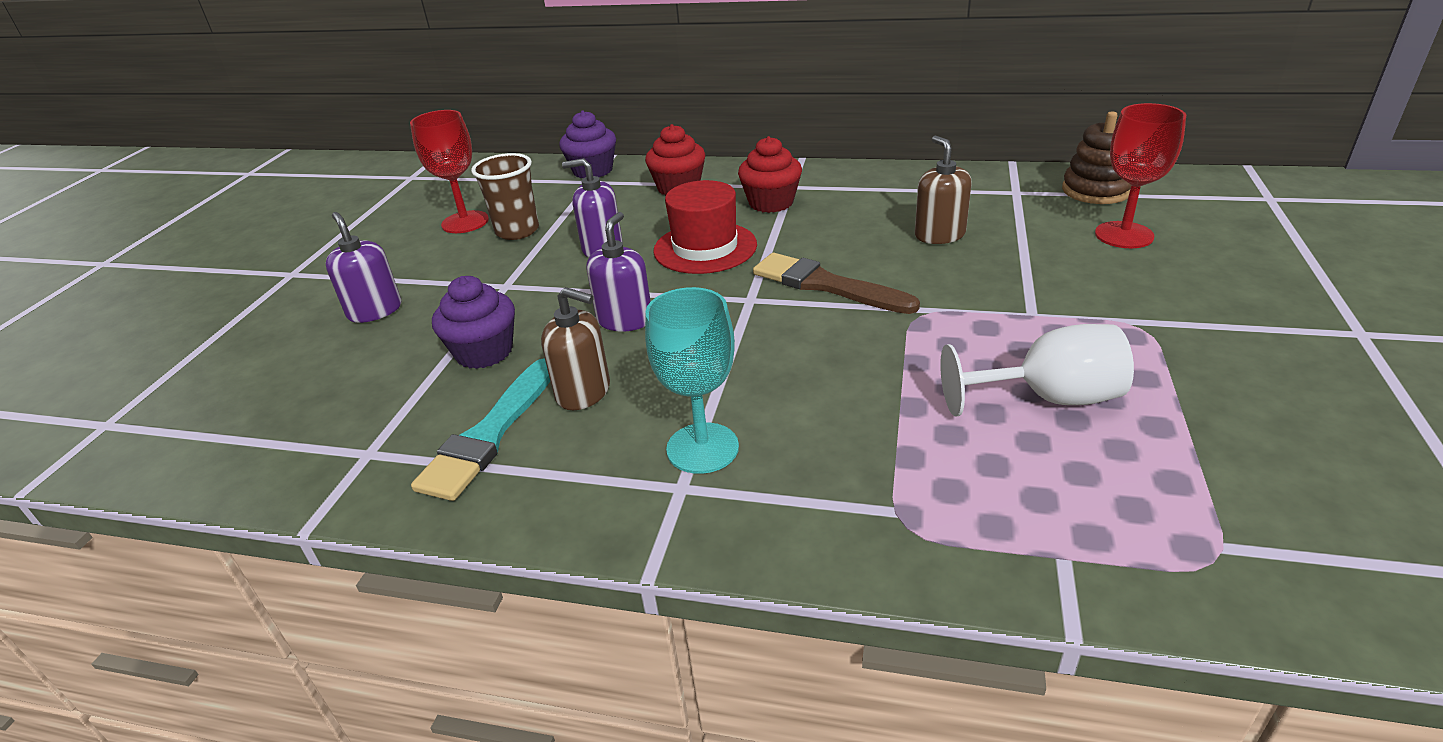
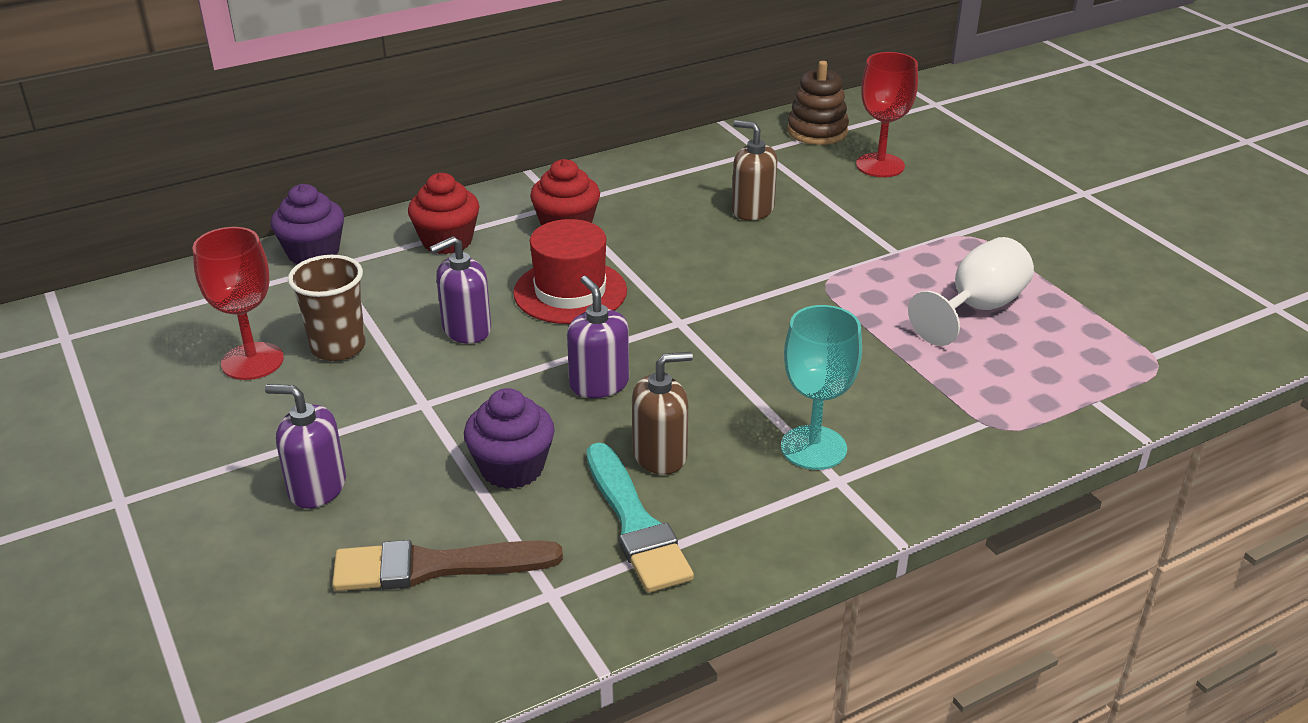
camera: 45 degrees left, 0 degrees up
(826, 285) = (724, 286): brown brush -> brown brush (435, 567)

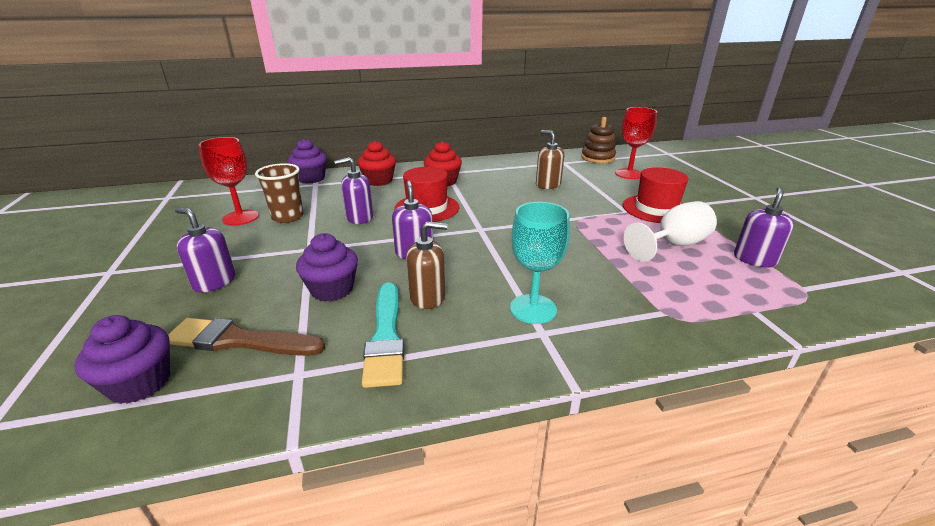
camera: 15 degrees right, 5 degrees down
(347, 646) = (140, 383): none -> purple cupcake
(939, 240) = (656, 209): none -> red hat
(1090, 317) = (754, 259): none -> purple soap dispenser

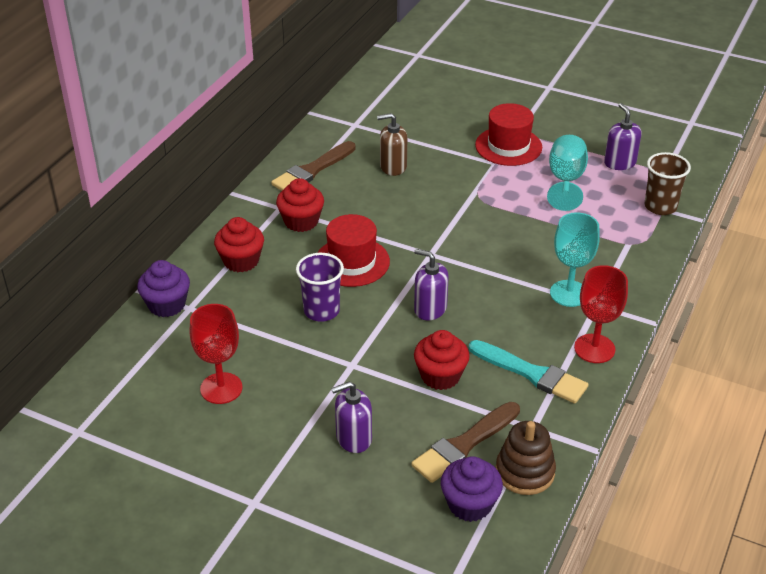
camera: 50 degrees left, 10 degrees up
(288, 217) = (261, 356): brown cup -> brown cup (660, 206)
(332, 289) = (440, 376): purple cupcake -> red cupcake
(359, 218) = (321, 311): purple soap dispenser -> purple cup
(427, 297) = (503, 333): brown soap dispenser -> none
(497, 168) = (312, 170): none -> brown brush
(598, 158) = (372, 99): brown stacking toy -> brown stacking toy (525, 472)
(629, 174) = (430, 109): red goblet -> red goblet (594, 348)
(673, 245) = (565, 181): white goblet -> turquoise goblet

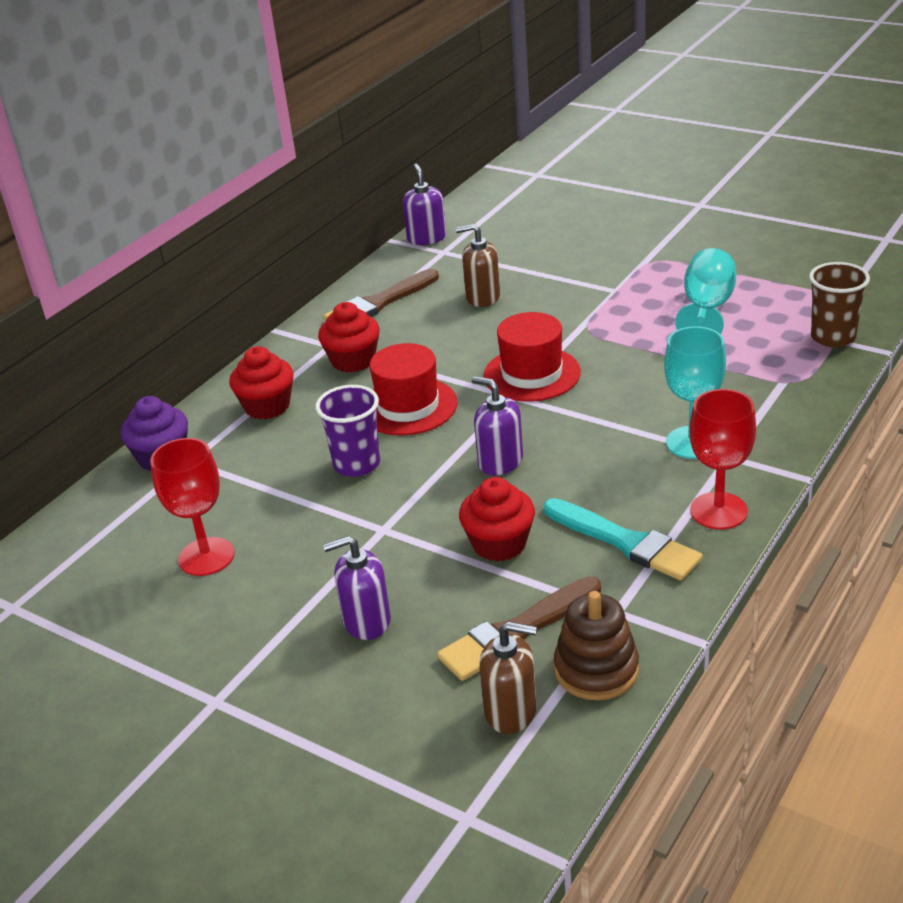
camera: 10 degrees right, 5 degrees down
(470, 504) = (511, 711): purple cupcake -> brown soap dispenser
(508, 146) = (636, 271): red hat -> red hat (532, 374)
(619, 163) = (783, 287): purple soap dispenser -> purple soap dispenser (426, 238)

